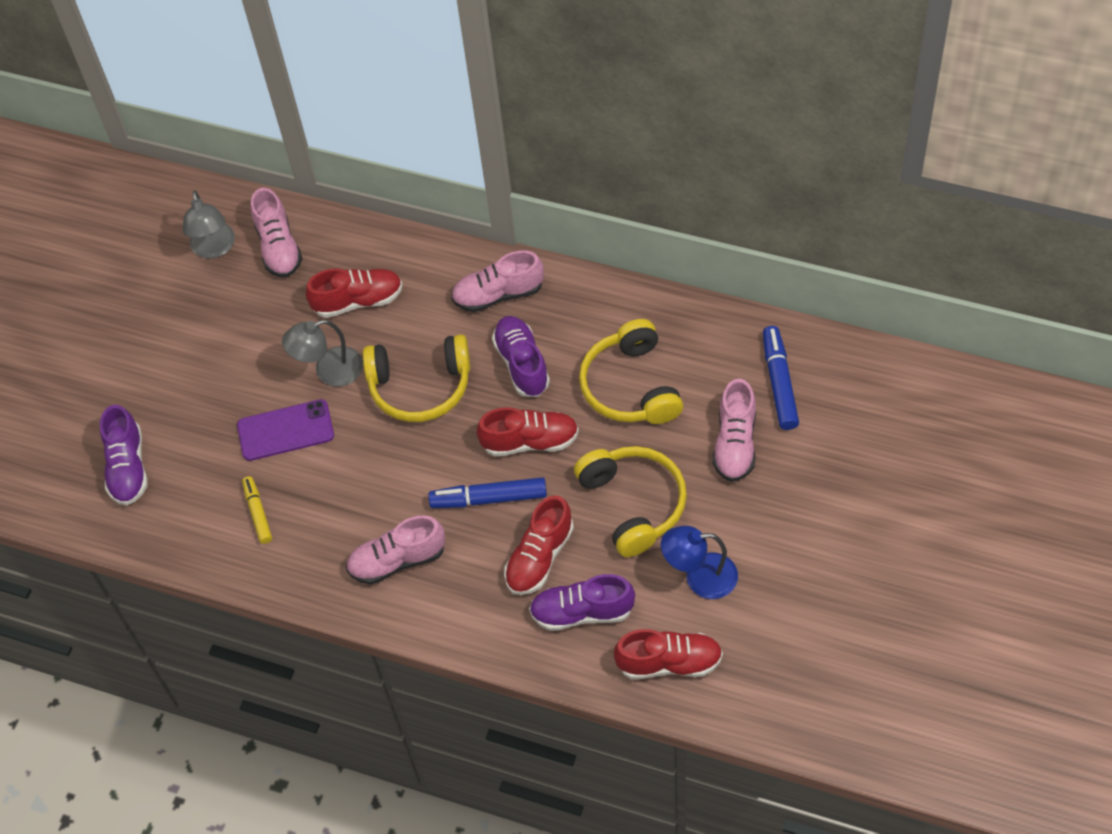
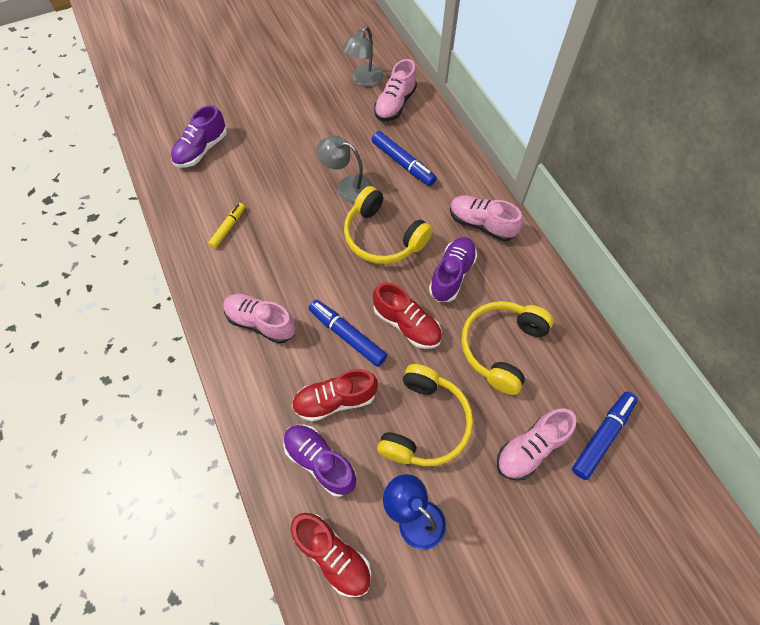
camera: 40 degrees right, 5 degrees up
(285, 430) = (291, 198): purple phone -> none
(358, 301) = (403, 163): red shoe -> blue marker

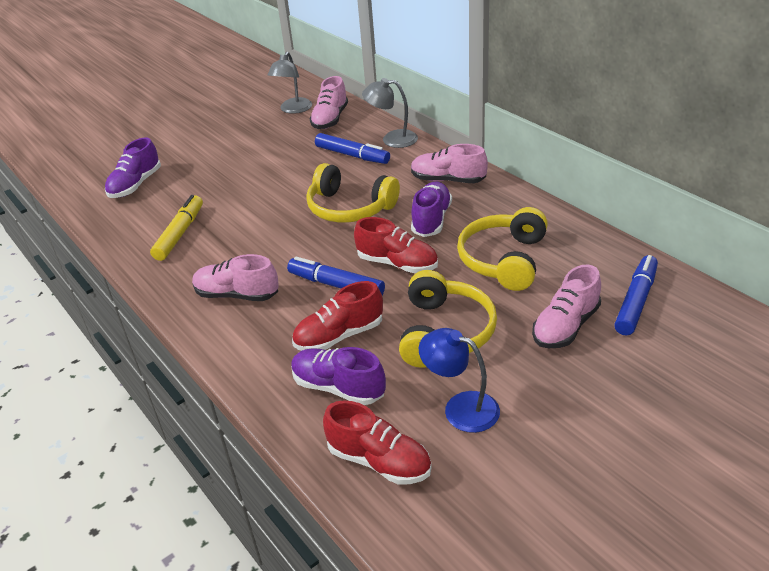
camera: 10 degrees left, 25 degrees down
(228, 228) = (180, 233): yellow marker -> yellow marker, size x1.56
(347, 187) = (300, 181): grey lamp -> grey lamp (392, 139)

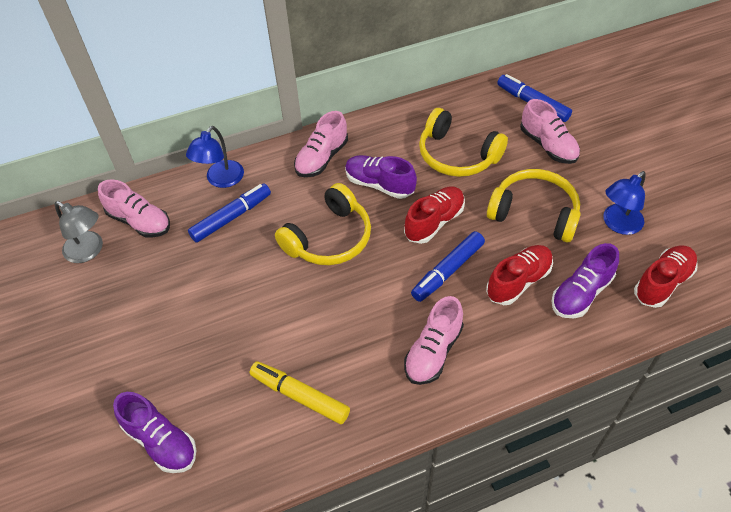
camera: 75 degrees left, 15 degrees up
(339, 336) = (518, 281): red shoe -> red shoe turned 120 degrees counterclockwise
(392, 139) = (221, 180): grey lamp -> blue lamp

